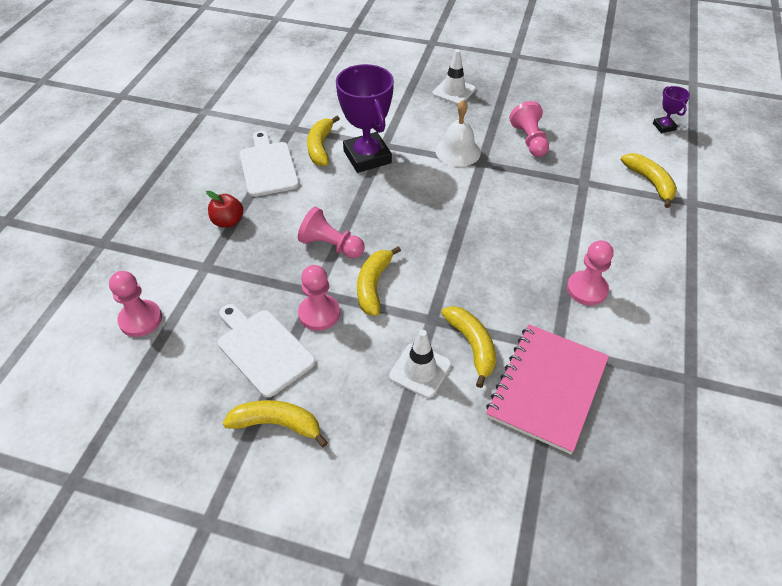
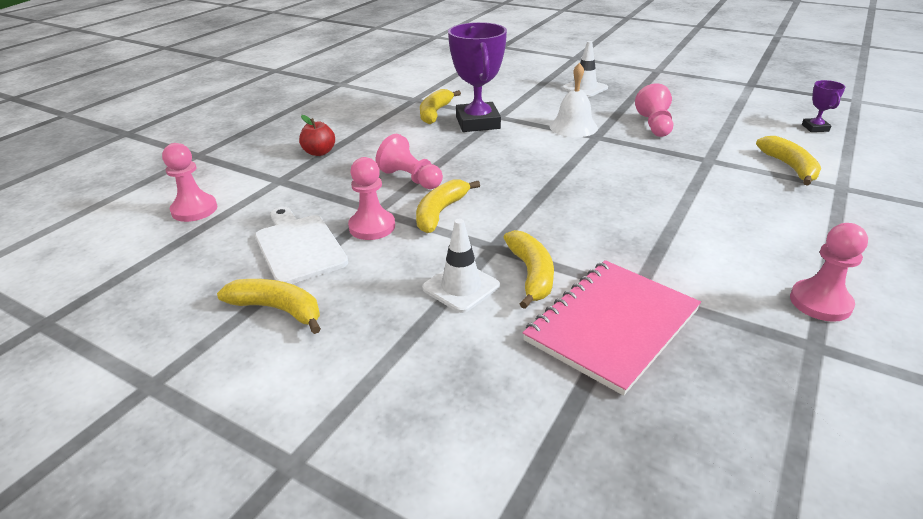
camera: 15 degrees right, 15 degrees down
(268, 166) = (378, 121): white cutting board -> none
(586, 289) = (689, 244): pink pawn -> pink pawn (820, 302)

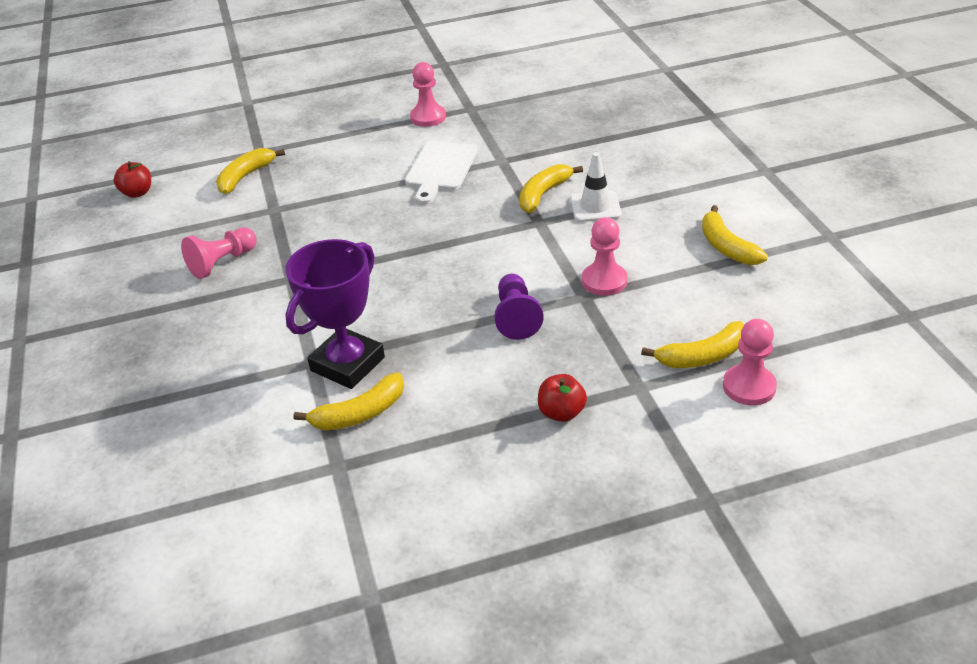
camera: 135 degrees left, 5 degrees up
(298, 247) = (677, 291): white cutting board -> white cutting board (440, 169)
(410, 179) = (516, 317): pink pawn -> purple pawn
(440, 212) = (537, 267): yellow banana -> yellow banana (702, 356)
(573, 127) = (282, 302): white bell -> none
(585, 88) = (148, 356): white traffic cone -> none
(612, 325) = (543, 153): pink notebook -> none
(815, 128) = (137, 193): purple trophy -> red apple

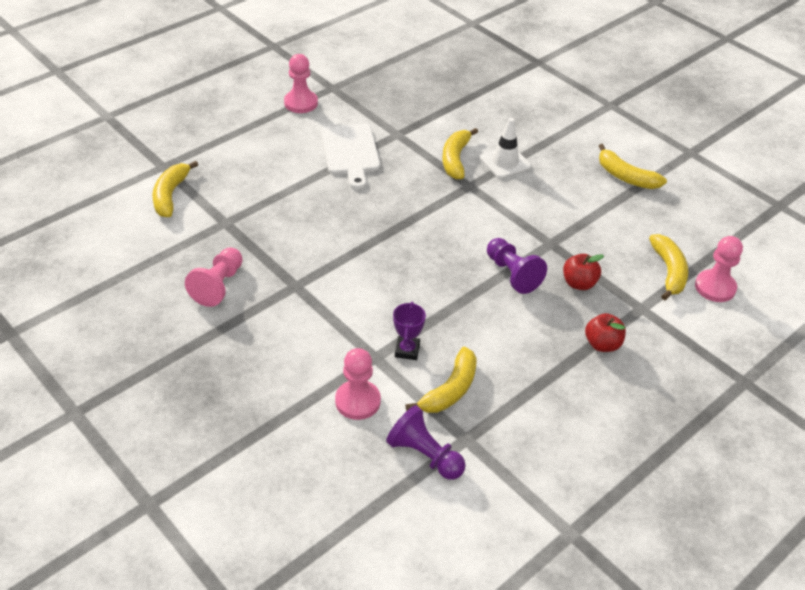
camera: 30 degrees left, 5 degrees up
(137, 193) = (70, 234): red apple -> red apple (579, 283)
(283, 469) = (424, 455): none -> purple pawn
(347, 364) = (407, 350): purple trophy -> purple trophy, size x0.47
(604, 281) = (557, 226): pink pawn -> pink pawn (357, 401)
(702, 356) = (668, 271): yellow banana -> yellow banana turned 45 degrees counterclockwise

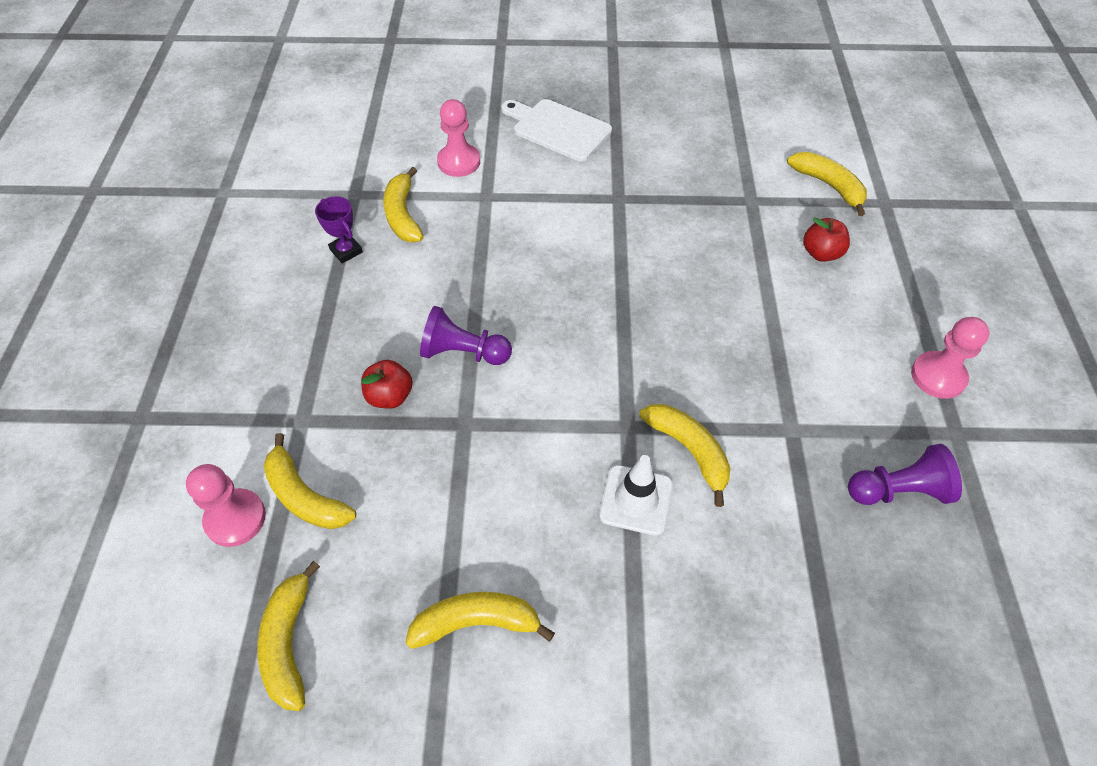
camera: 135 degrees right, 10 degrees up
(218, 285) = (667, 156): pink pawn -> none
(350, 152) = (789, 358): white cutting board -> white cutting board (558, 129)
(407, 350) = (469, 217): purple trophy -> purple trophy (346, 251)
(424, 455) = (372, 165): purple pawn -> purple pawn (898, 490)
(602, 344) = (311, 347): red apple -> red apple (821, 253)
(719, 224) = (289, 643): none -> yellow banana

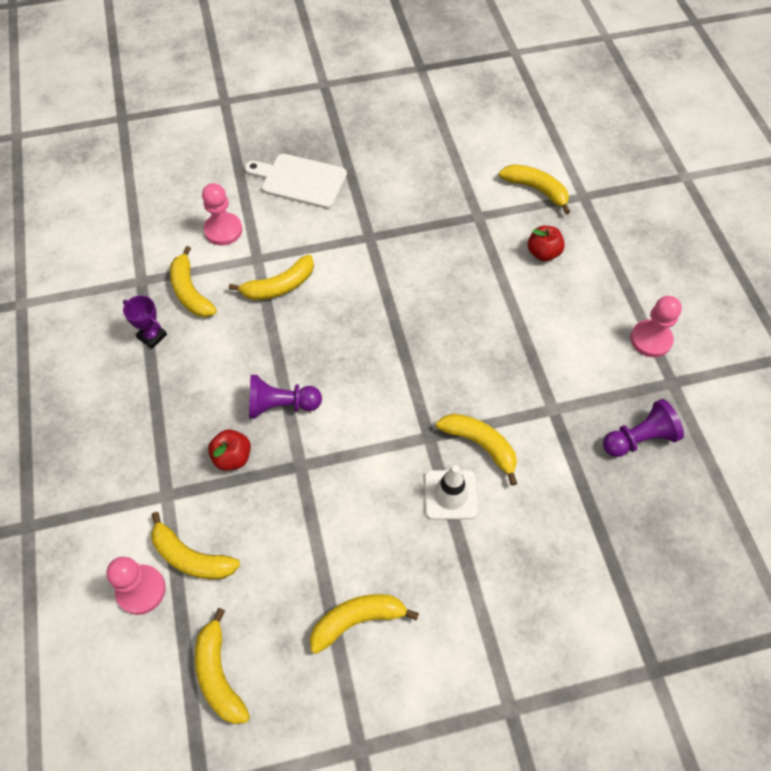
camera: 15 degrees left, 5 degrees up
(501, 228) = (279, 286): none -> yellow banana

